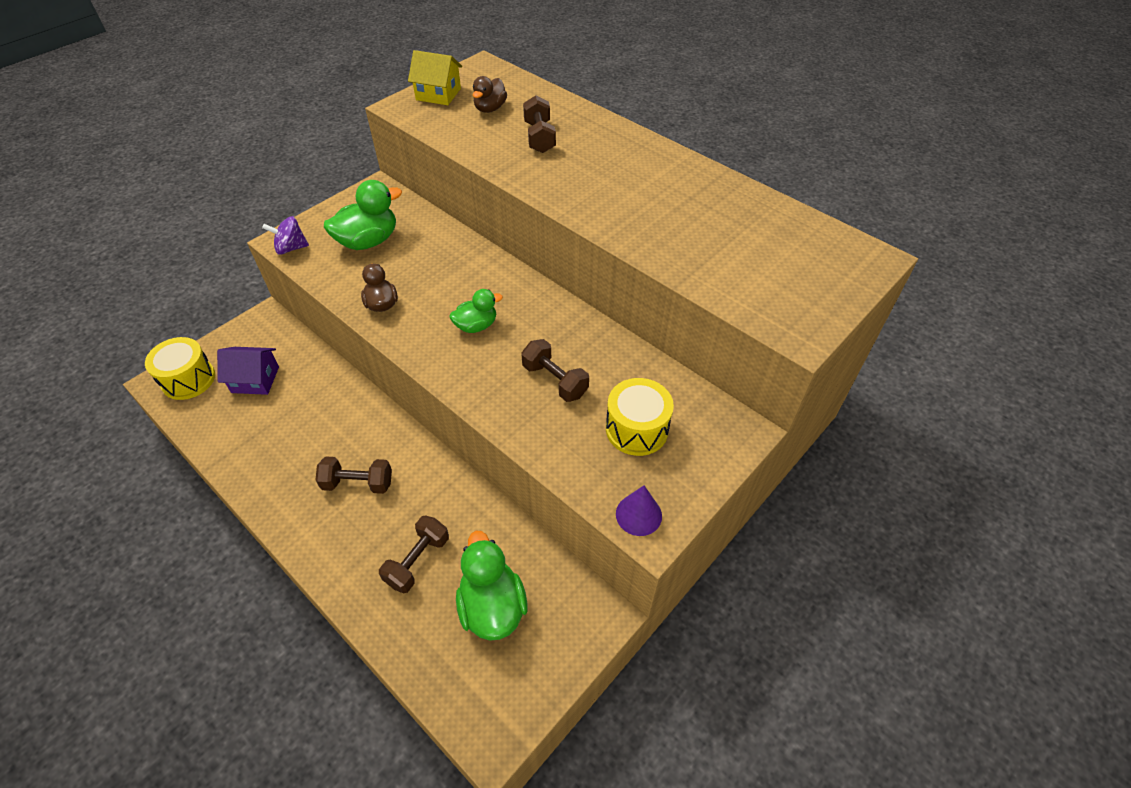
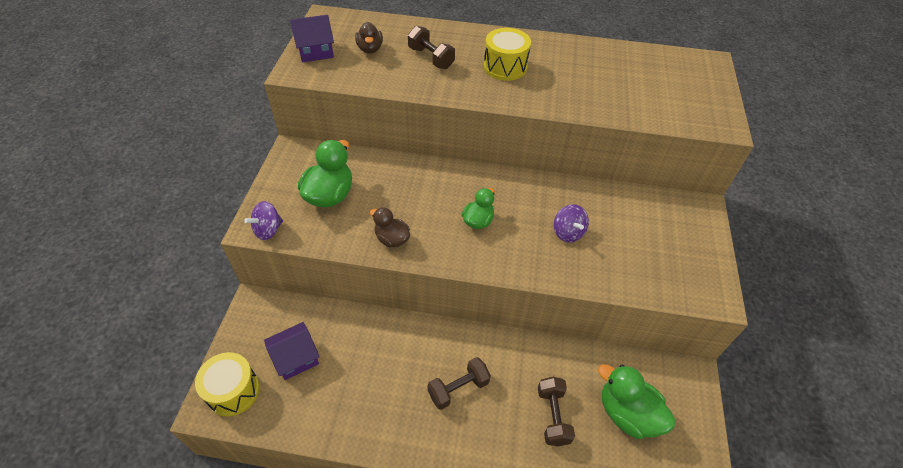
camera: 35 degrees left, 0 degrees up
(438, 94) = (315, 51): yellow house -> purple house
(555, 380) = (568, 232): brown dumbbell -> purple spinning top
(636, 429) = (647, 238): yellow drum -> yellow drum (505, 67)
(638, 514) = (701, 292): purple cone -> none

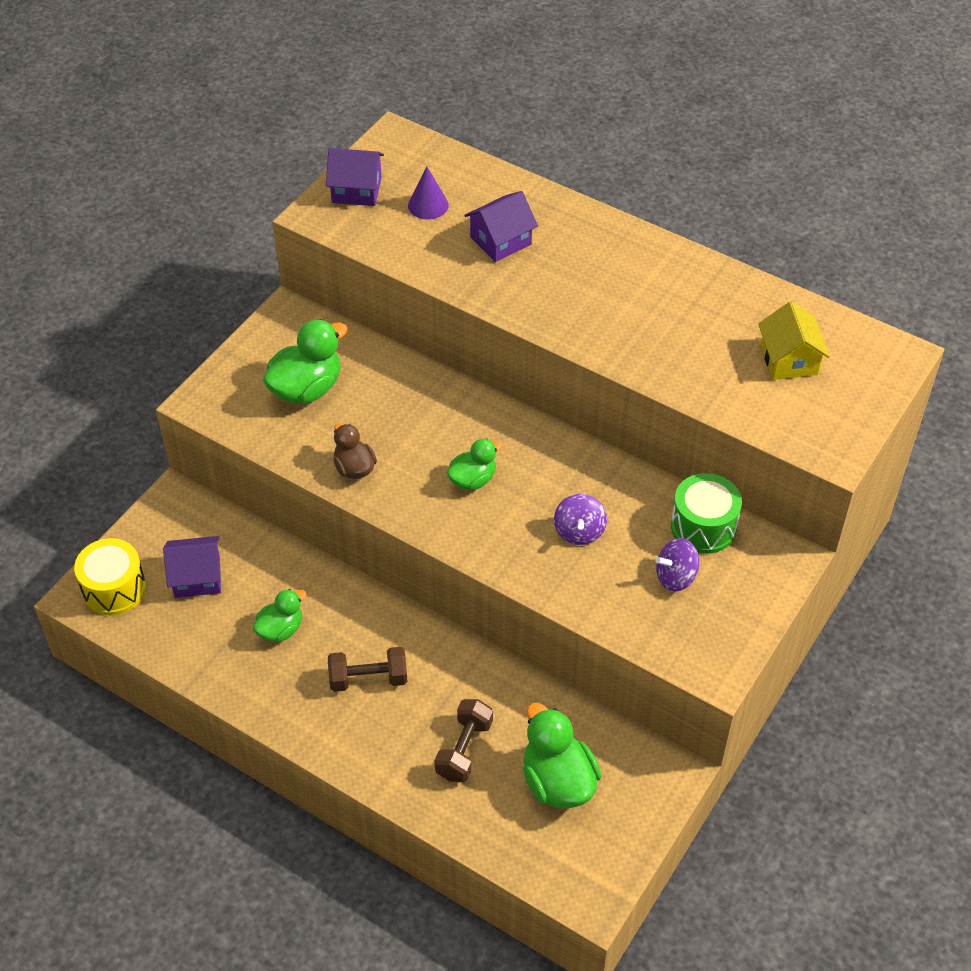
camera: 25 degrees right, 0 degrees up
(268, 230) = (215, 410): purple spinning top -> purple spinning top (675, 577)
(370, 49) = (428, 205): brown duck -> purple cone
(376, 375) = (280, 629): none -> green duck
(431, 58) = (501, 241): brown dumbbell -> purple house
(505, 67) = (593, 281): yellow drum -> none
(640, 204) = (703, 526): none -> green drum
(654, 80) = (789, 359): none -> yellow house

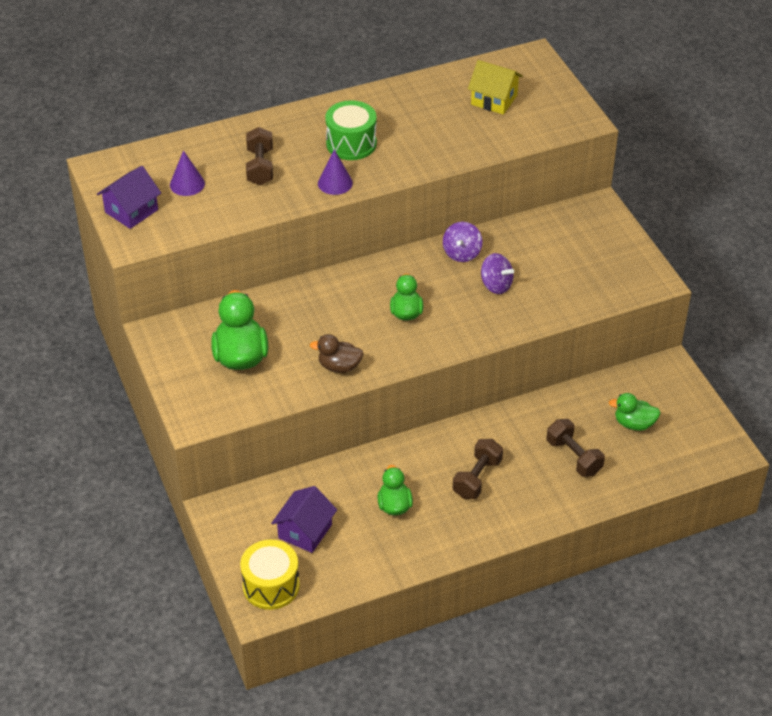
camera: 55 degrees left, 5 degrees down
(501, 241) = (260, 167): purple house -> brown dumbbell
(531, 306) = (335, 183): none -> purple cone
(558, 781) = (634, 424): green duck -> green duck, size x0.61
(675, 577) = (570, 261): purple spinning top -> purple spinning top (462, 253)
(703, 526) = (542, 229): green drum -> green drum (351, 143)

